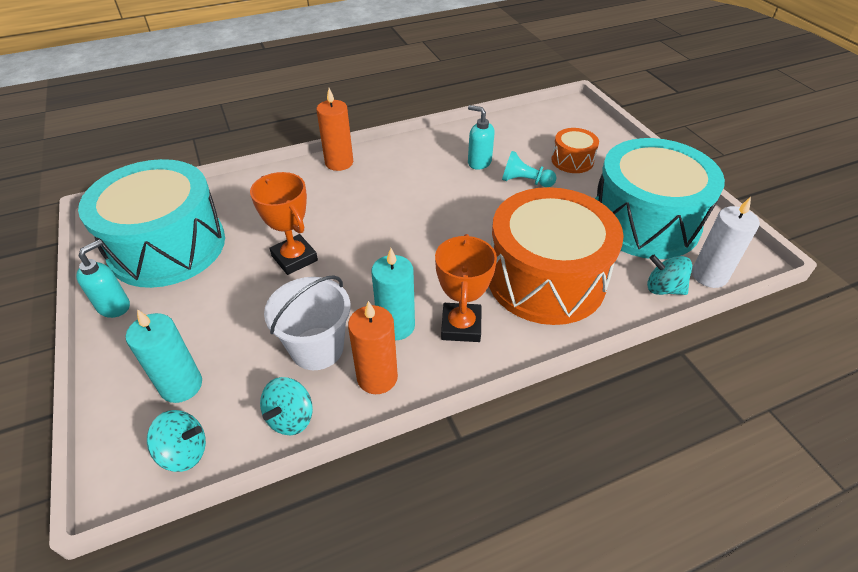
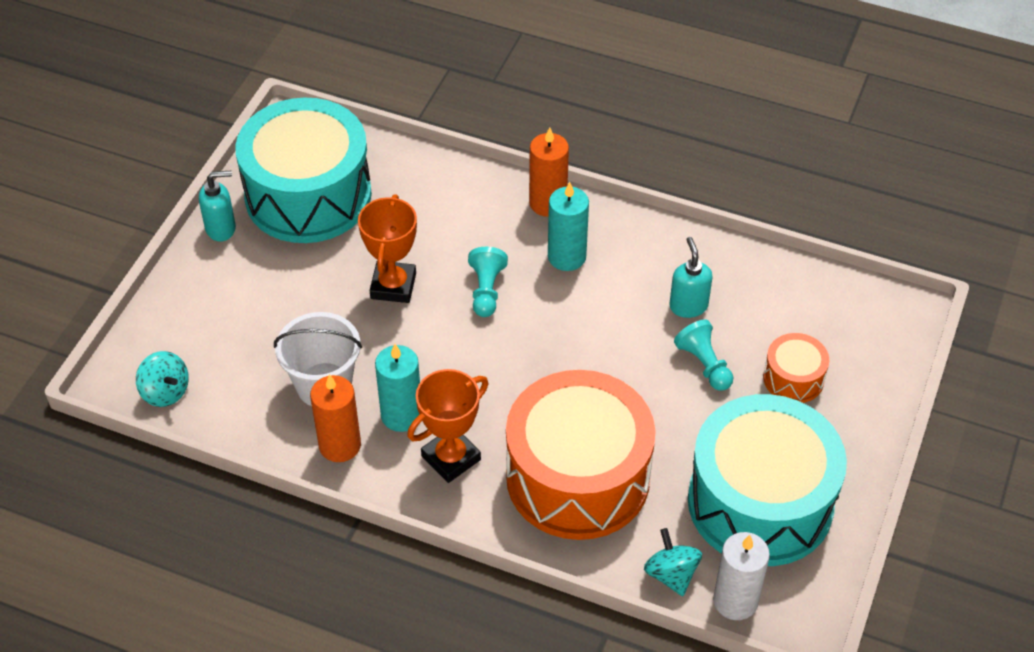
camera: 45 degrees right, 5 degrees up
(181, 385) = (206, 338): turquoise candle -> turquoise candle (566, 257)
(290, 418) = (251, 425): turquoise spinning top -> none
(359, 223) = (486, 290): none -> turquoise pawn

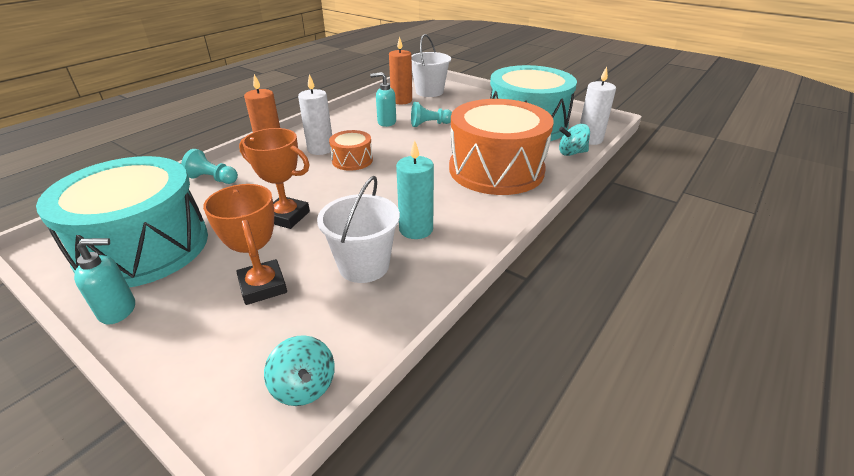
camera: 75 degrees left, 15 degrees down
(165, 392) = (304, 386): turquoise spinning top -> turquoise spinning top turned 90 degrees clockwise
(221, 228) = (118, 310): turquoise soap dispenser -> turquoise soap dispenser turned 75 degrees clockwise
(340, 445) = (432, 265): orange candle -> orange candle (401, 100)
(451, 458) = (465, 213): orange trophy -> orange trophy (263, 286)
(486, 290) = (324, 179): turquoise pawn -> turquoise pawn (212, 179)
(566, 257) = (320, 149): turquoise candle -> white candle
(793, 378) = (450, 107): orange drum -> orange drum (352, 160)
(852, 332) = (429, 92): none -> white bucket

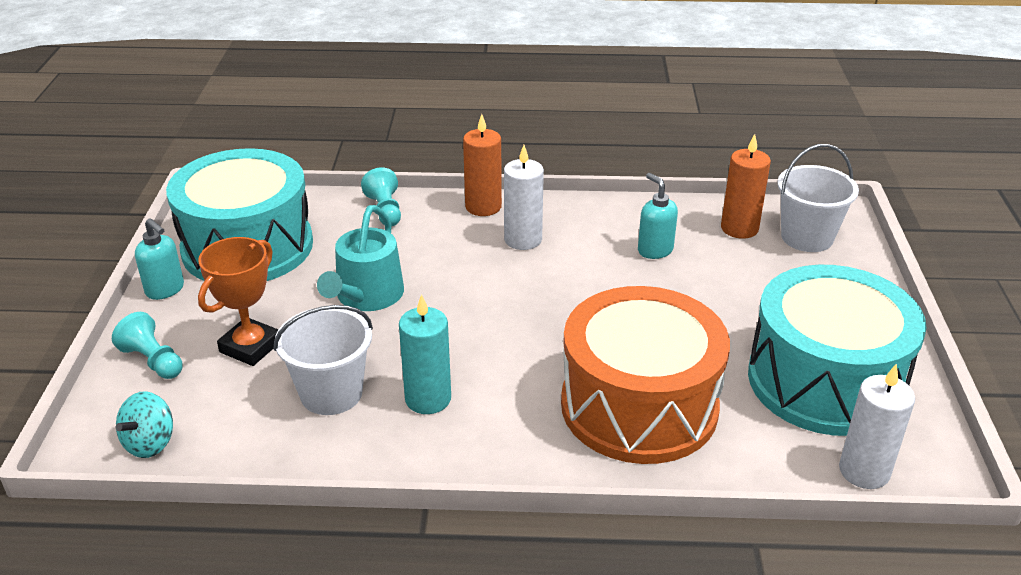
camera: 55 degrees right, 0 degrees up
(286, 216) = (366, 296): orange trophy -> turquoise watering can
(352, 160) = (524, 276): orange drum -> none
(429, 124) = (698, 288): turquoise pawn -> turquoise pawn (153, 361)
(571, 153) = (786, 465): turquoise spinning top -> none

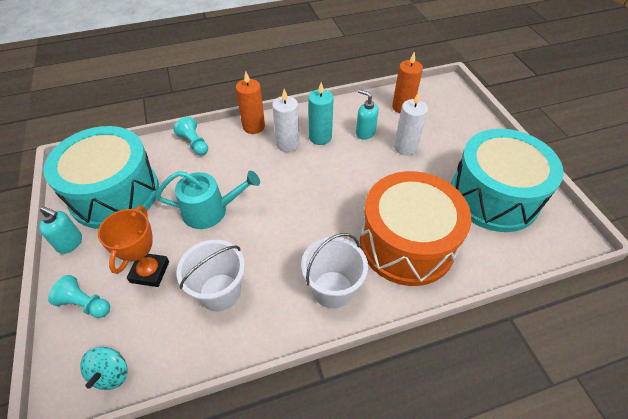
camera: 20 degrees left, 15 degrees up
(366, 296) = (210, 210): turquoise watering can -> turquoise watering can turned 90 degrees counterclockwise
(428, 399) = (283, 277): turquoise candle -> turquoise candle (320, 137)
(807, 237) = (439, 104): white bucket -> white bucket (332, 289)
(864, 471) = (541, 250): white candle -> white candle (405, 147)

